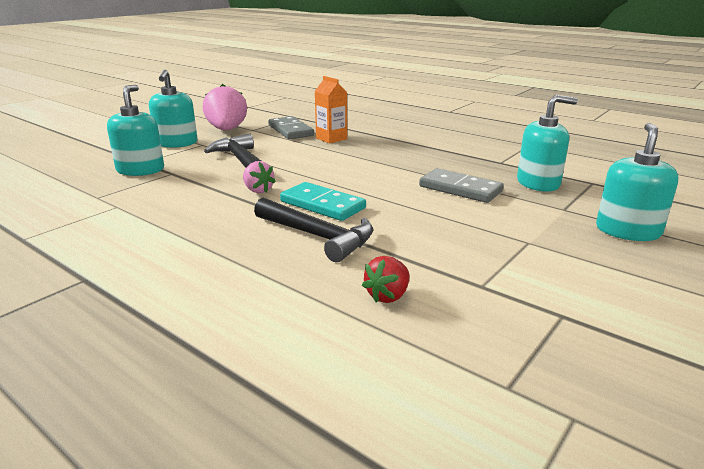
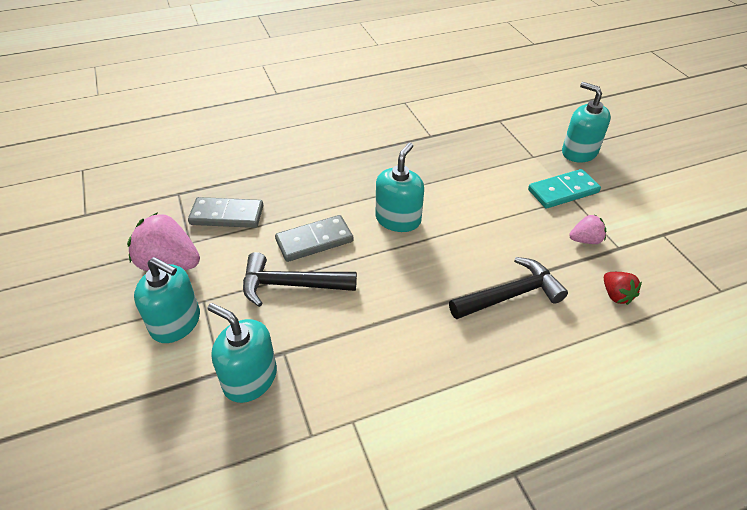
camera: 60 degrees left, 20 degrees up
(258, 190) = (388, 299): pink strawberry -> pink strawberry (585, 240)
(322, 205) = (450, 269): turquoise domino -> turquoise domino (563, 191)
(331, 138) = (284, 198): orange carton -> none
(460, 189) = (469, 182): grey domino -> grey domino (314, 240)
(538, 183) = (484, 142): turquoise soap dispenser -> turquoise soap dispenser (398, 219)

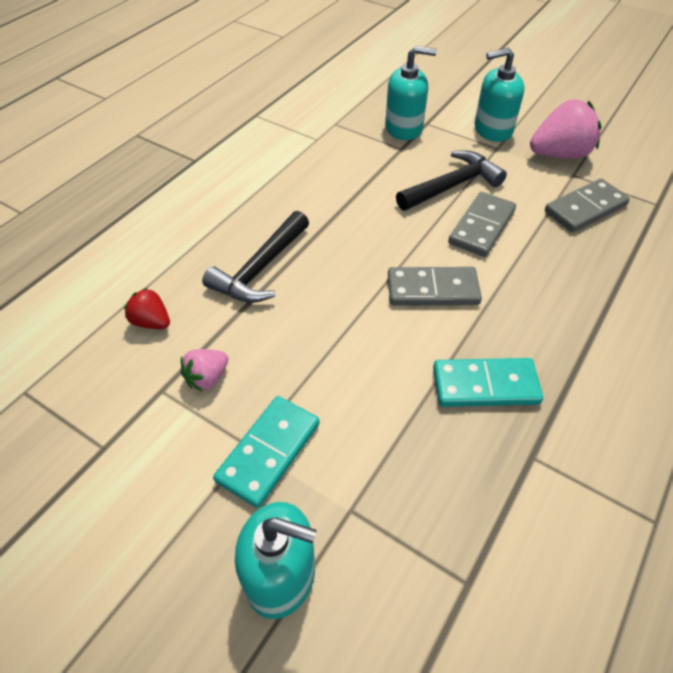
camera: 145 degrees right, 5 degrees up
(398, 219) = (432, 290): turquoise soap dispenser -> grey domino
(422, 165) = (485, 385): none -> turquoise domino

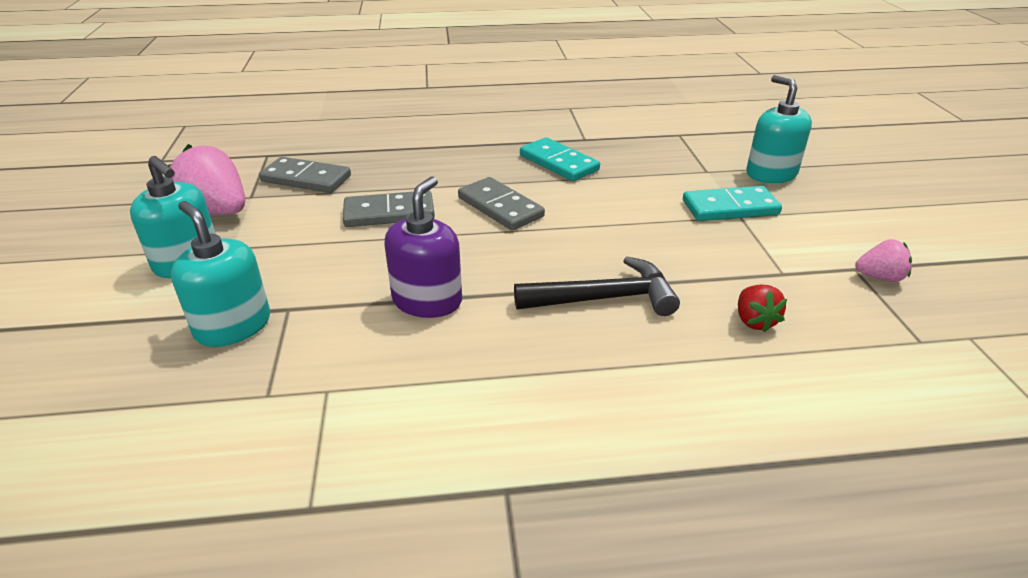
camera: 130 degrees left, 15 degrees down
(207, 378) = (737, 259): pink strawberry -> pink strawberry (879, 277)
(349, 196) = (427, 300): none -> purple soap dispenser
(452, 185) = (336, 248): black hammer -> none

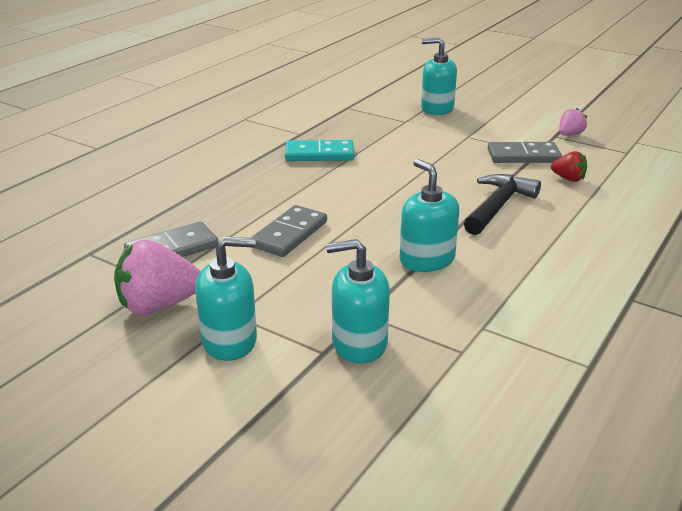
camera: 50 degrees left, 5 degrees down
(427, 300) = (427, 260): purple soap dispenser -> turquoise soap dispenser
(500, 207) = (347, 194): grey domino -> grey domino (523, 156)
(730, 207) = (455, 134): turquoise domino -> none

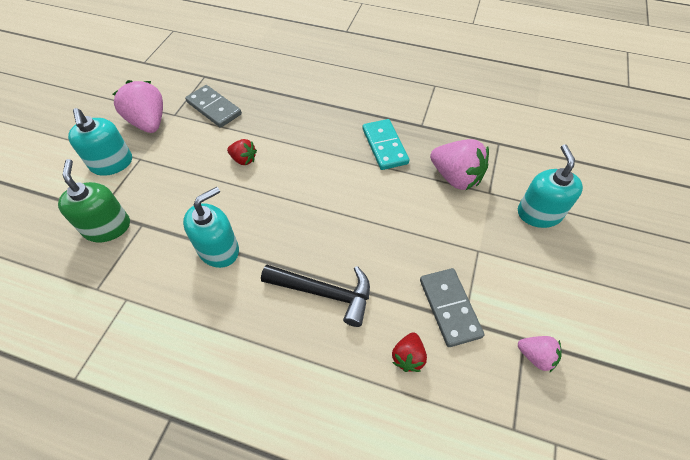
camera: 75 degrees right, 25 degrees up
(289, 234) = (243, 159): grey domino -> red strawberry
(359, 343) = (107, 227): turquoise soap dispenser -> green soap dispenser
(381, 130) = (455, 177): none -> pink strawberry

